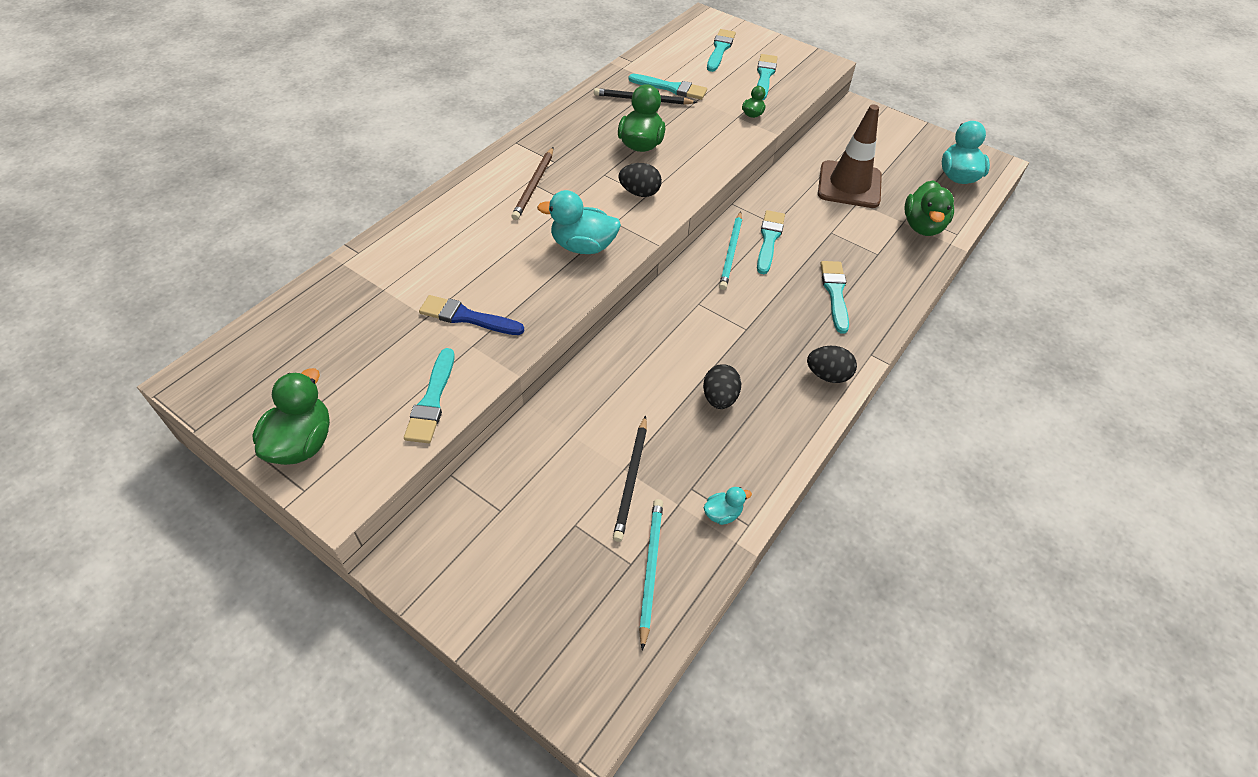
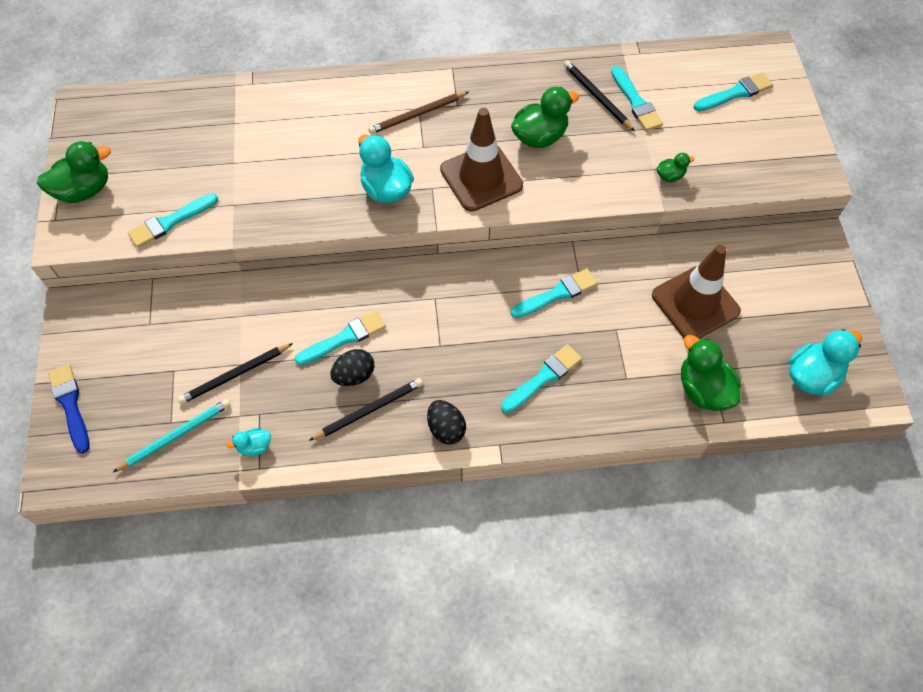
camera: 50 degrees right, 10 degrees up
(467, 317) = (254, 182): blue brush -> blue brush (70, 405)
(639, 193) = (481, 177): black egg -> brown traffic cone
(722, 513) = (254, 446): turquoise duck -> turquoise duck turned 135 degrees clockwise
(731, 252) = (513, 280): turquoise pencil -> none
(763, 410) = (369, 410): none -> black pencil
(764, 76) = (737, 147): turquoise brush -> turquoise brush (344, 338)
(922, 226) = (703, 389): green duck -> green duck turned 90 degrees clockwise

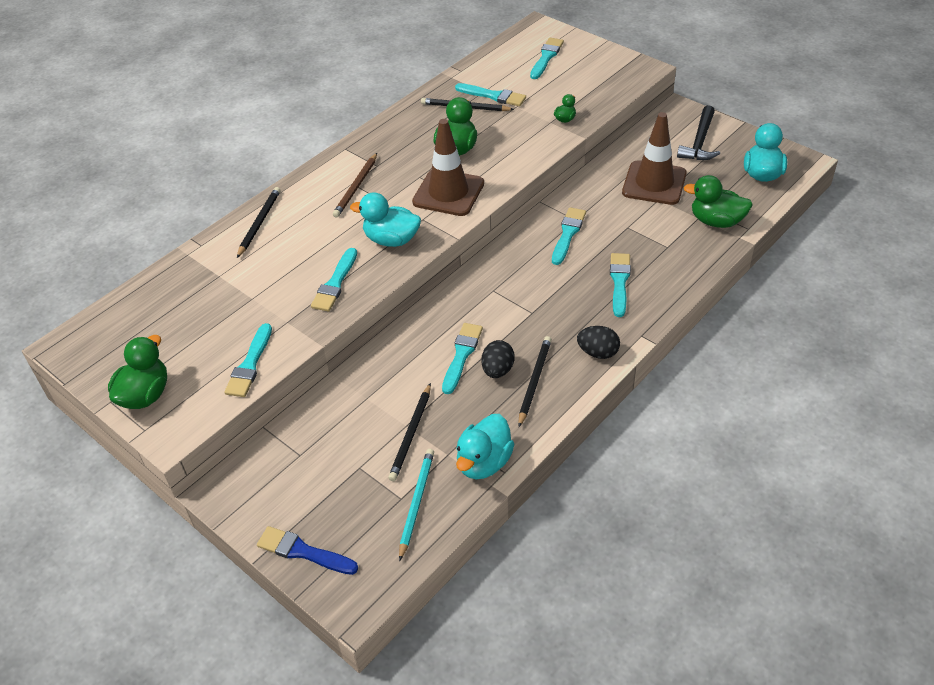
camera: 40 degrees left, 15 degrees down
(254, 446) = (484, 462): turquoise duck -> turquoise duck, size x1.97
(302, 197) = (335, 283): none -> turquoise brush
(311, 94) = (259, 223): none -> black pencil
(794, 293) = (700, 142): none -> black hammer

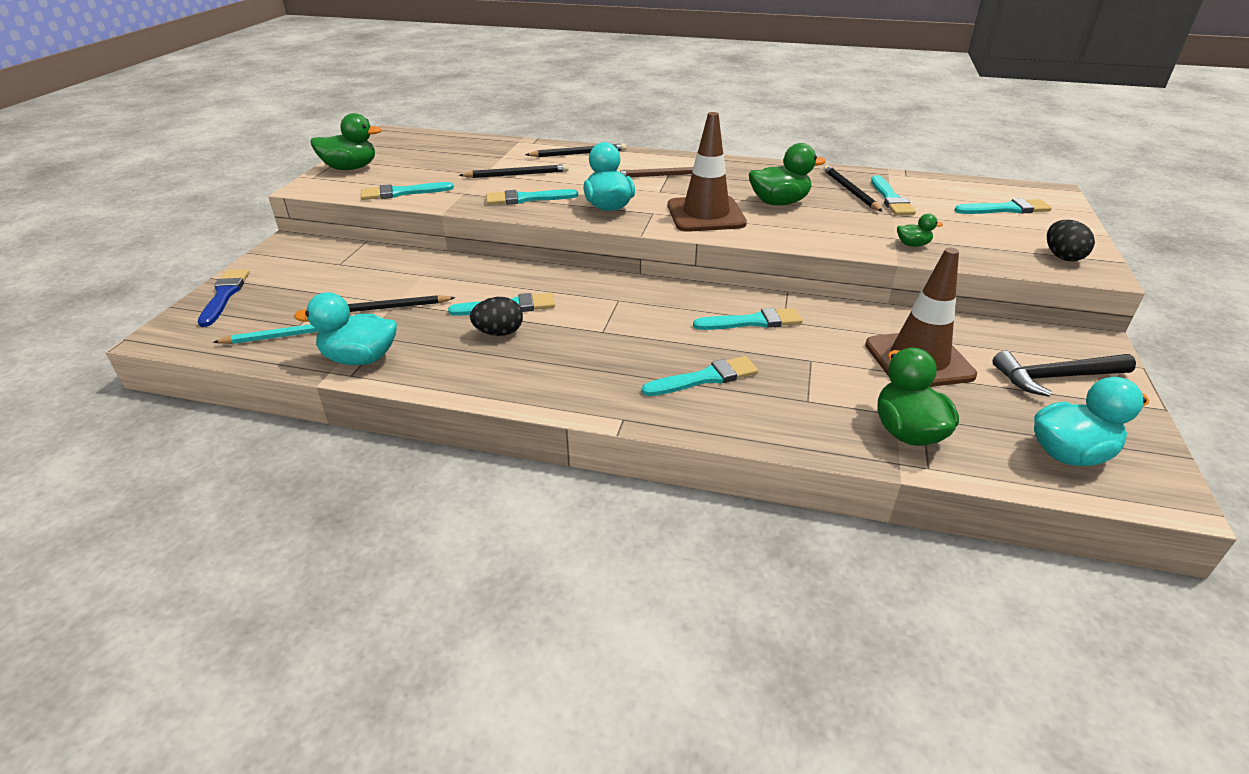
camera: 60 degrees right, 10 degrees down
(534, 381) = (495, 359): black pencil -> black pencil (517, 174)
(598, 352) = (569, 392): black egg -> black egg (1062, 257)

